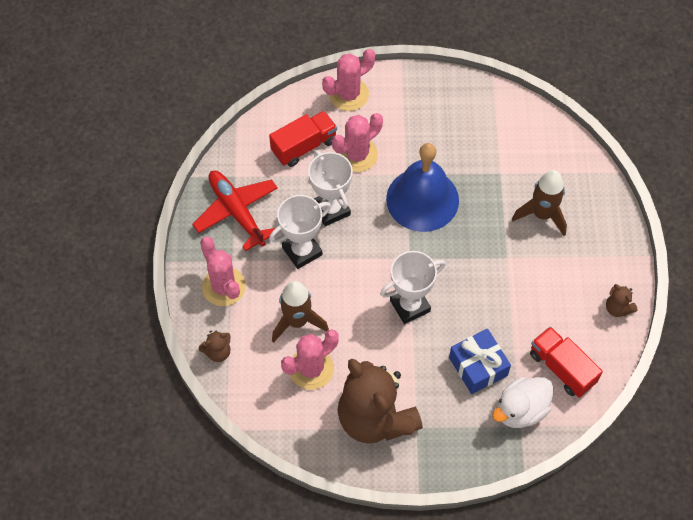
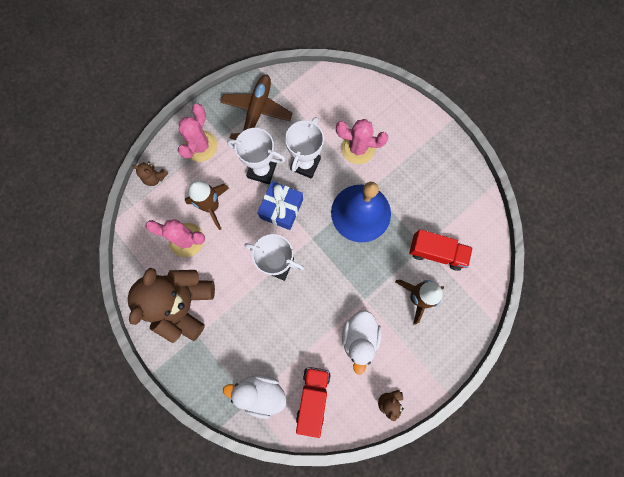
camera: 50 degrees right, 15 degrees up
(237, 212) = (256, 112): red plane -> brown plane
(304, 146) = (335, 113): red truck -> red truck (436, 252)
(348, 94) = (396, 109): pink cactus -> none
(478, 366) = (270, 341): blue gift -> blue gift (281, 209)
(539, 289) = (359, 338): none -> white duck

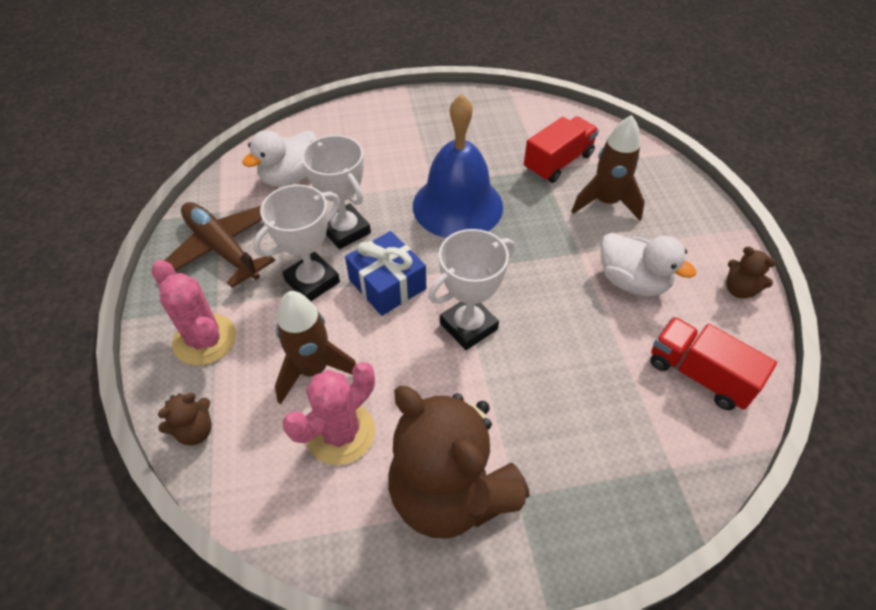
camera: 60 degrees left, 25 degrees down
(261, 393) = (664, 443): white duck -> white duck (290, 177)
(358, 148) = (370, 172): pink cactus -> none

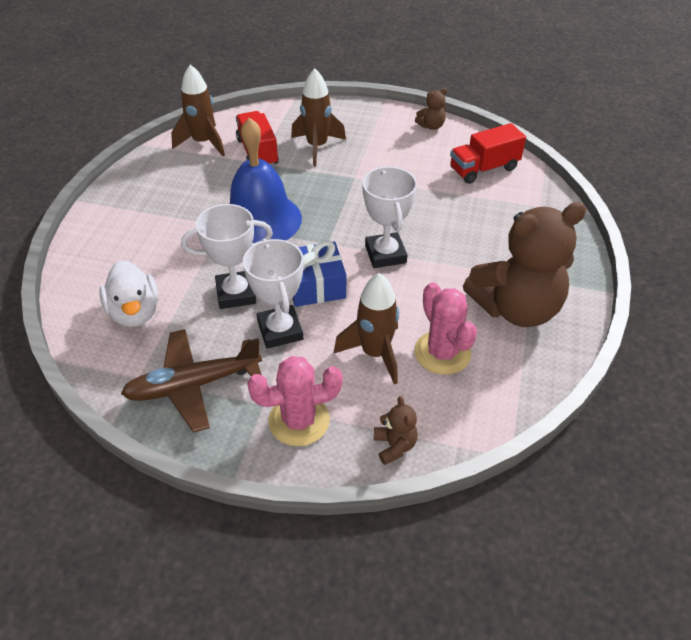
camera: 65 degrees left, 5 degrees down
(541, 121) = (203, 143): none -> brown rocket
(632, 281) = (396, 164): white duck -> none

